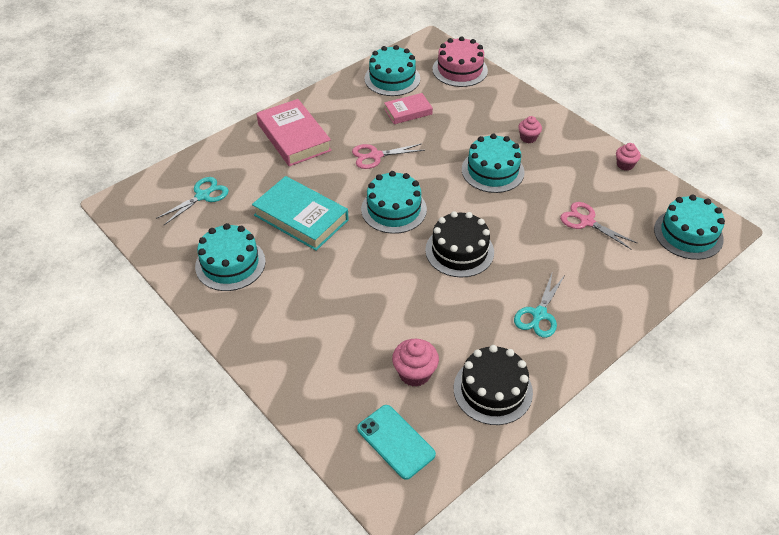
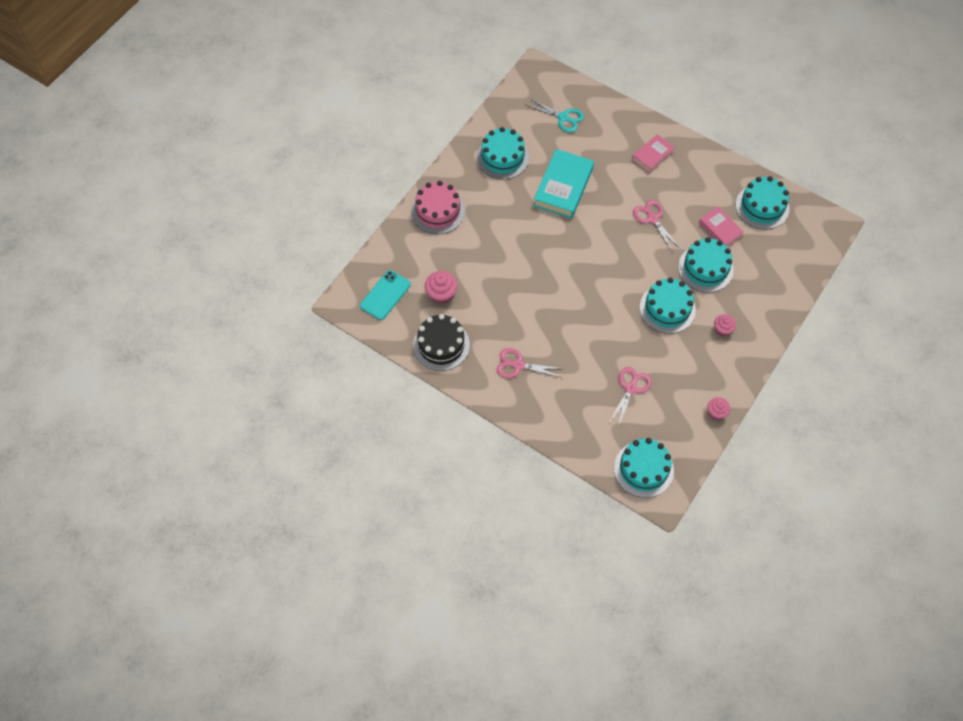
camera: 75 degrees right, 15 degrees up
(294, 137) = (652, 155): pink book -> pink book, size x0.58
(394, 209) = (594, 246): turquoise cake -> turquoise cake (705, 268)
(459, 251) = (565, 300): black cake -> none
(460, 70) = (800, 258): pink cake -> pink cake (438, 211)
(539, 314) = (518, 365): turquoise scissors -> pink scissors

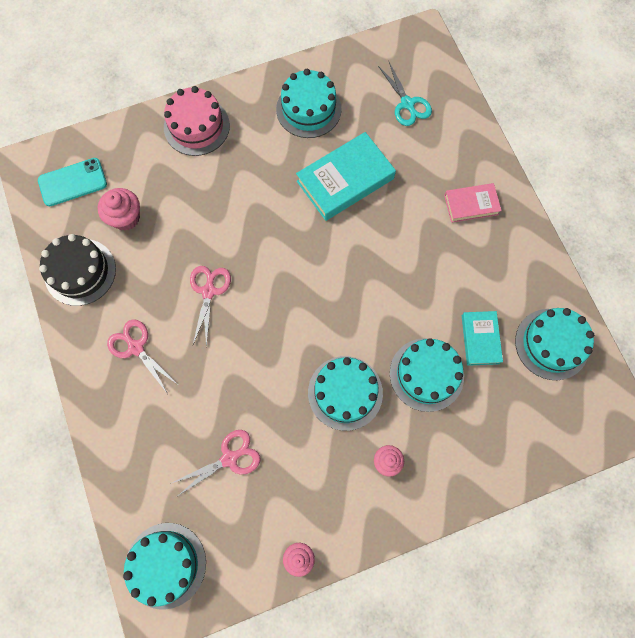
camera: 35 degrees right, 10 degrees up
(652, 219) = (413, 277): pink scissors -> pink scissors (209, 291)
(720, 229) = (480, 339): pink book -> turquoise book

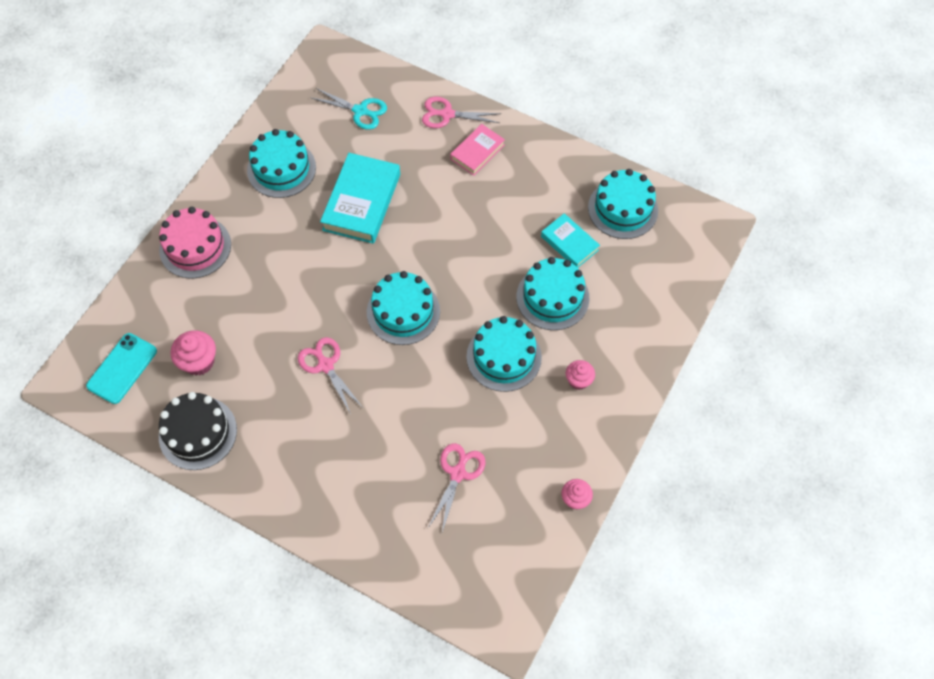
camera: 40 degrees left, 10 degrees down
(136, 347) = (303, 453): pink scissors -> pink scissors (447, 114)
(165, 565) = (479, 590): turquoise cake -> turquoise cake (403, 311)

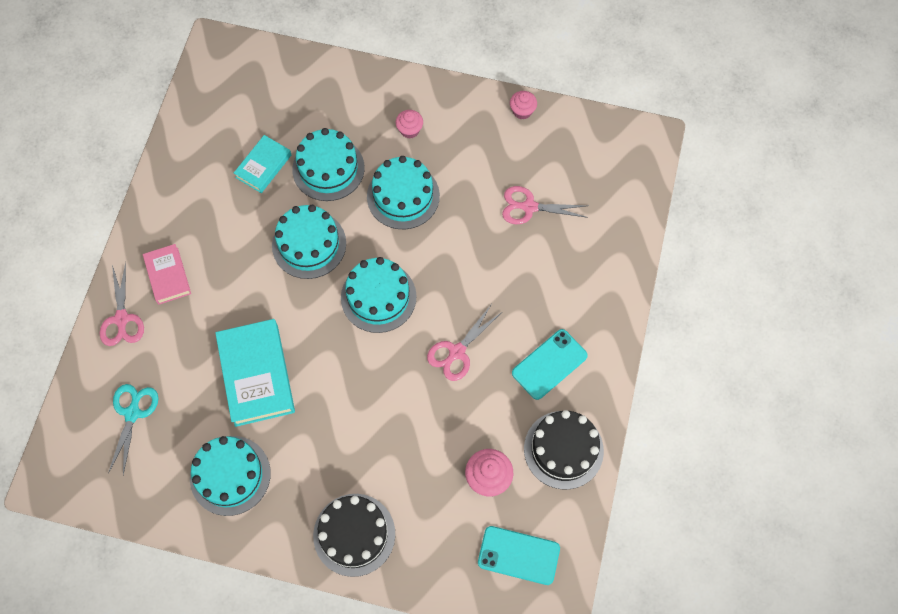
camera: 105 degrees left, 5 degrees up
(195, 247) = (354, 534): pink cake -> black cake
(284, 444) = (549, 364): none -> turquoise phone
(362, 202) = (256, 375): turquoise book -> turquoise book turned 75 degrees clockwise
(477, 152) = (168, 276): pink book -> pink book turned 45 degrees clockwise
(623, 209) = (212, 127): turquoise cake -> turquoise cake (309, 244)

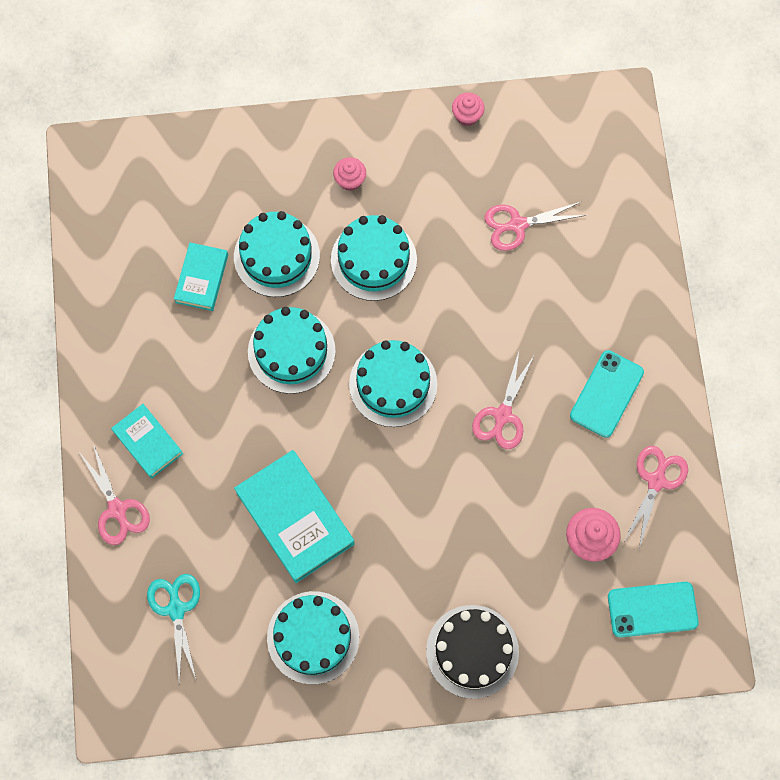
camera: 20 degrees left, 5 degrees up
(168, 276) = (148, 442): pink book -> turquoise book
(563, 449) = (656, 481): black cake -> pink scissors

